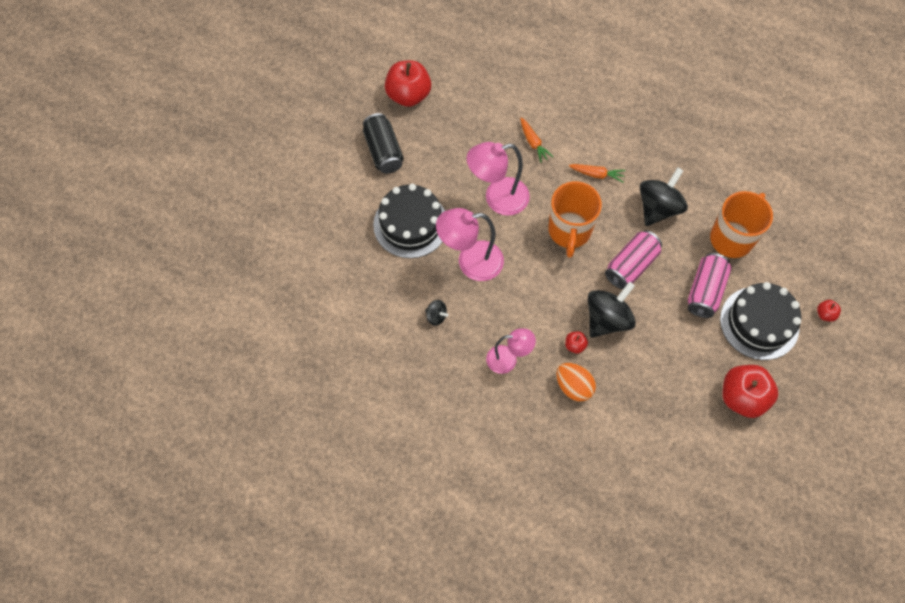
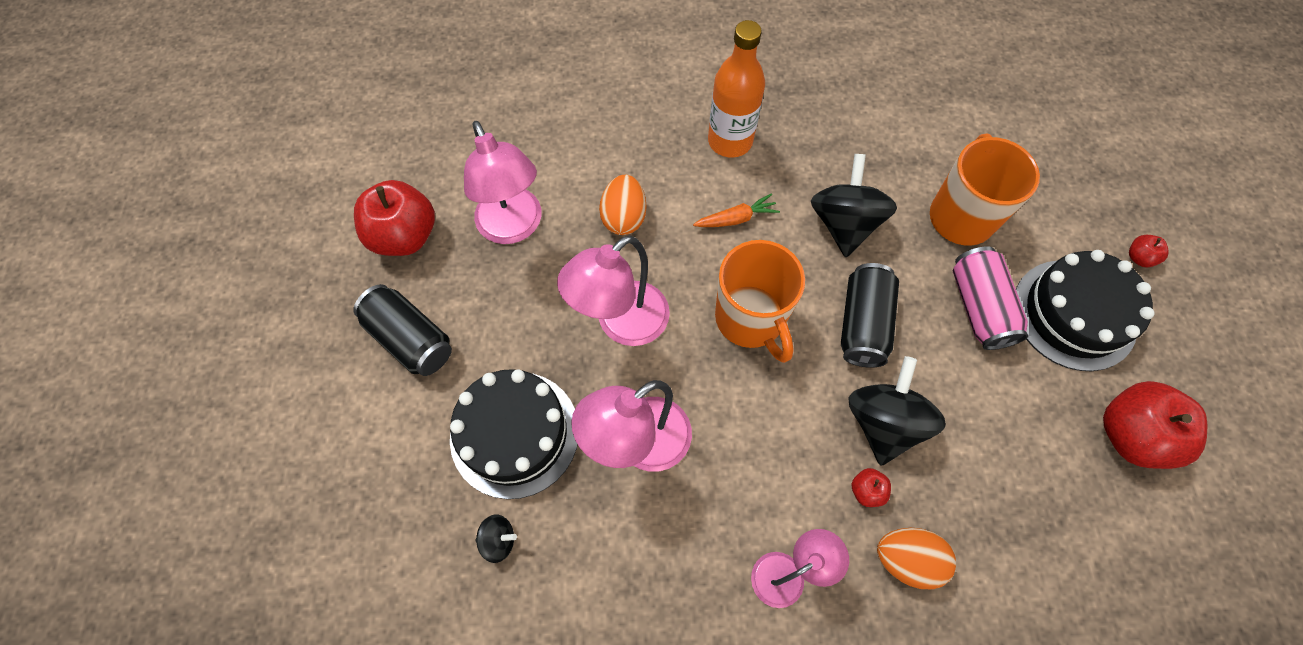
camera: 30 degrees left, 0 degrees up
(436, 316) = (638, 565): black spinning top -> black spinning top (498, 540)
(469, 119) = (514, 227): none -> pink lamp
(533, 143) = (624, 217): orange carrot -> orange egg
(622, 129) = (730, 141): none -> orange bottle
(631, 265) = (862, 324): pink can -> black can

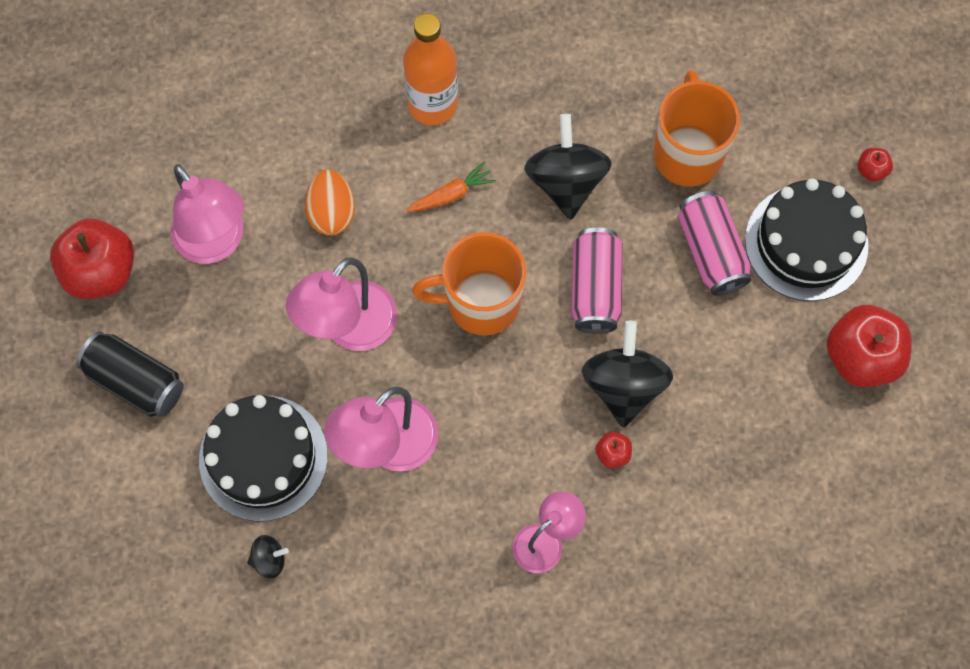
camera: 10 degrees left, 5 degrees up
(750, 319) = (481, 303): orange mug -> orange mug turned 120 degrees clockwise
(862, 324) = (595, 288): black can -> pink can
(906, 559) = (655, 510): orange egg -> none

